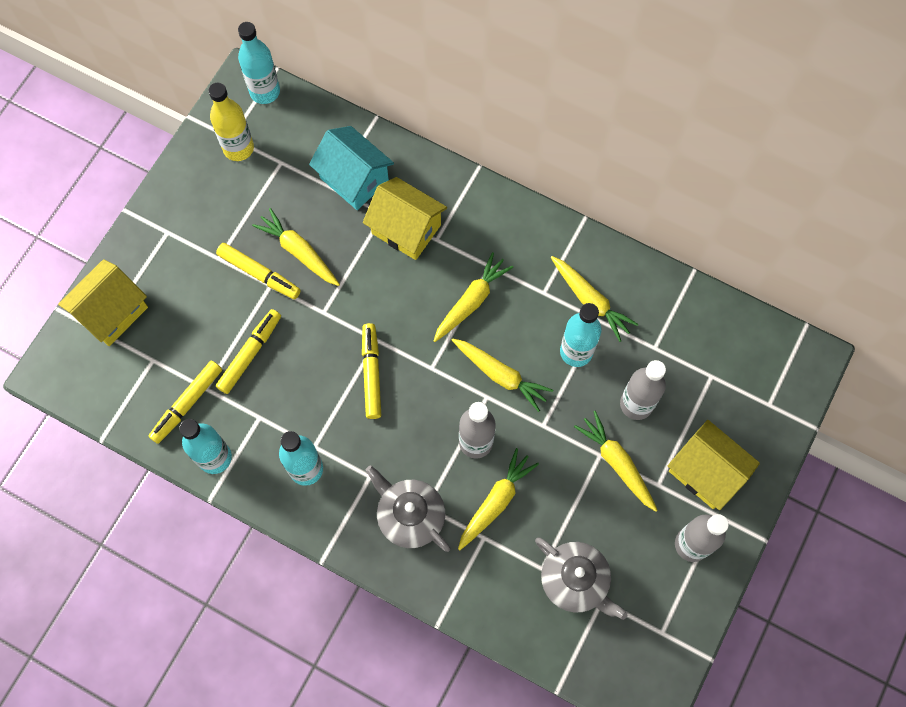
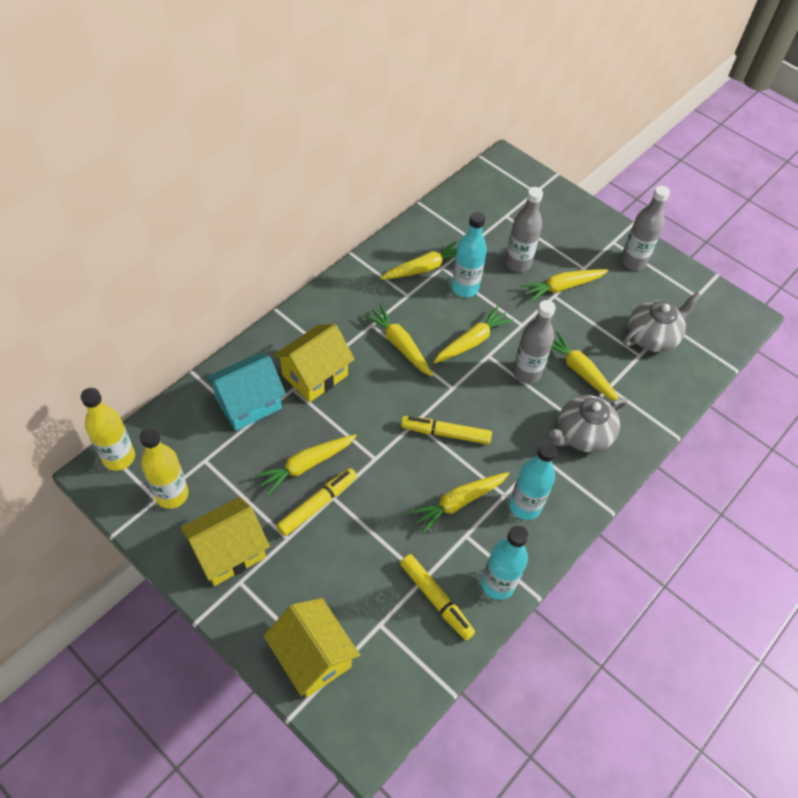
camera: 80 degrees left, 15 degrees down
(250, 353) = (398, 530): yellow marker -> none
(265, 92) = (119, 458): turquoise bottle -> yellow bottle
(294, 403) = (458, 502): none -> yellow carrot
(705, 472) = (579, 239): yellow house -> yellow house (229, 552)

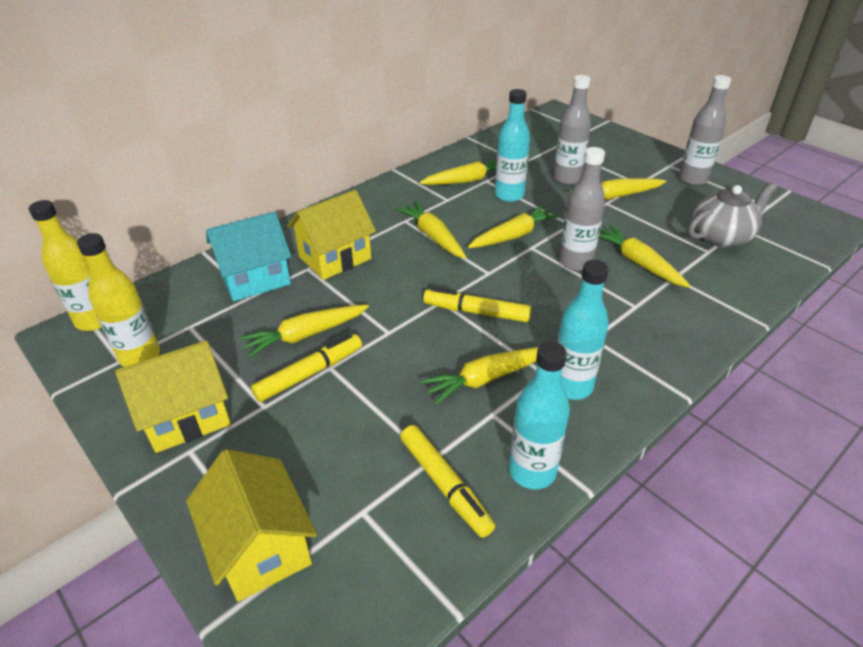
camera: 10 degrees right, 15 degrees down
(582, 434) = (644, 319): grey teapot -> none

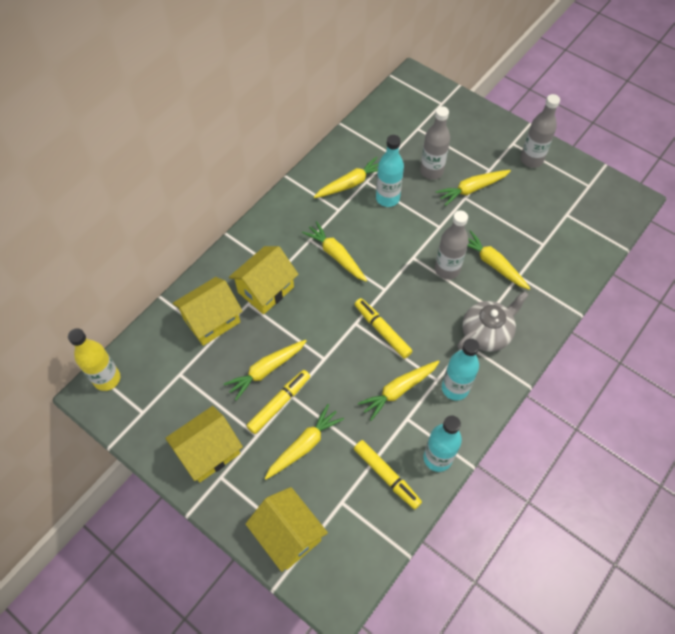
camera: 10 degrees left, 20 degrees up
(140, 356) = (155, 407): yellow bottle -> none
(255, 279) = (211, 320): turquoise house -> yellow house
(476, 312) = (382, 330): yellow marker -> yellow marker turned 45 degrees clockwise
(514, 235) = (398, 246): yellow carrot -> yellow carrot (304, 445)
(721, 236) = (553, 227): grey teapot -> grey teapot (487, 333)

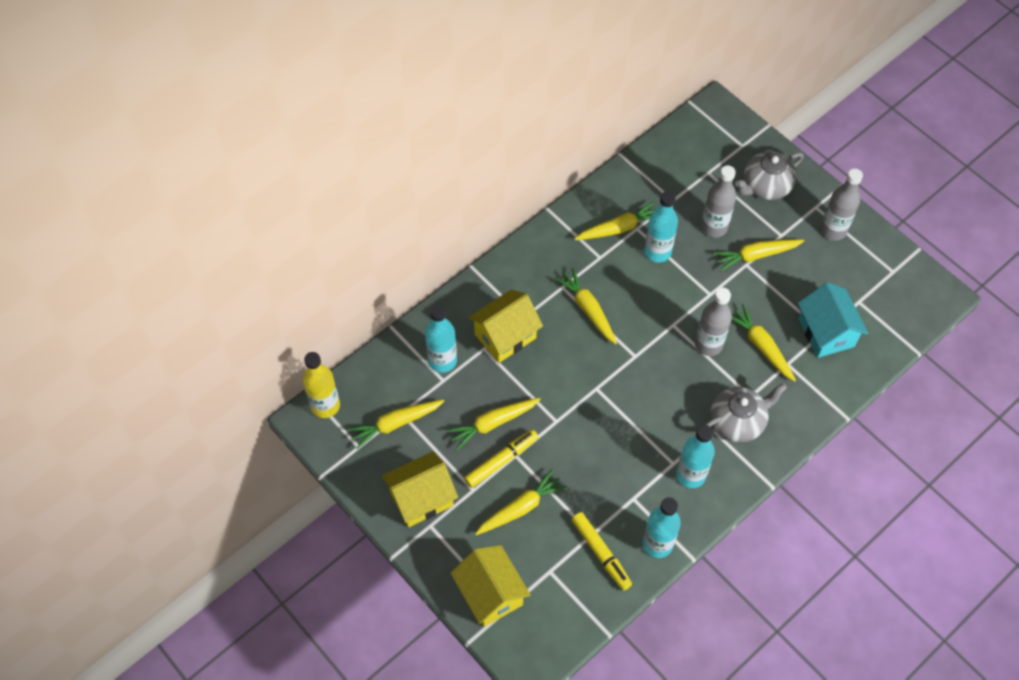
camera: 10 degrees right, 0 degrees up
(211, 320) = (442, 361): yellow house -> turquoise bottle
(382, 330) = (624, 401): yellow marker -> none
(398, 390) = (630, 467): yellow carrot -> yellow carrot (395, 424)
(467, 132) = (765, 186): none -> grey teapot
(545, 244) = (826, 332): none -> turquoise house

